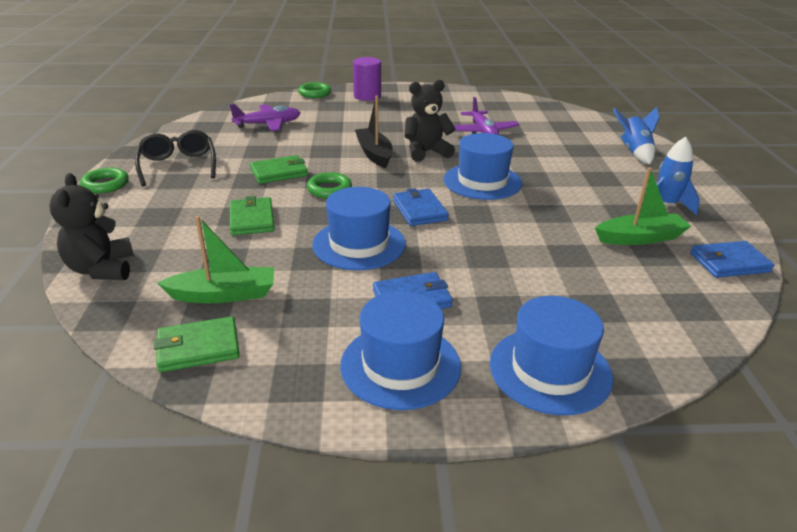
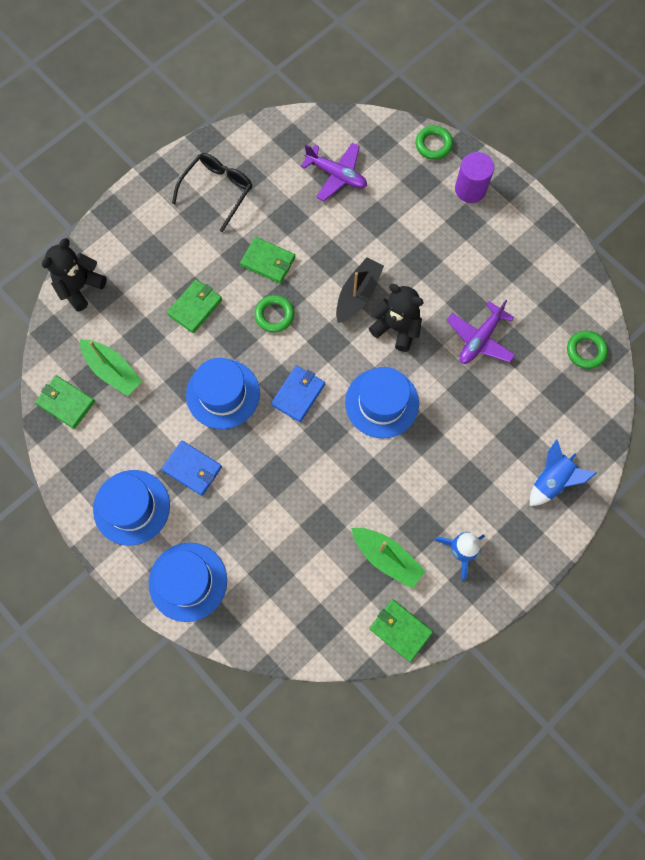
camera: 50 degrees right, 40 degrees up
(105, 184) = (155, 180): green ring -> green ring (586, 351)
(729, 263) = (400, 630): blue wallet -> green wallet

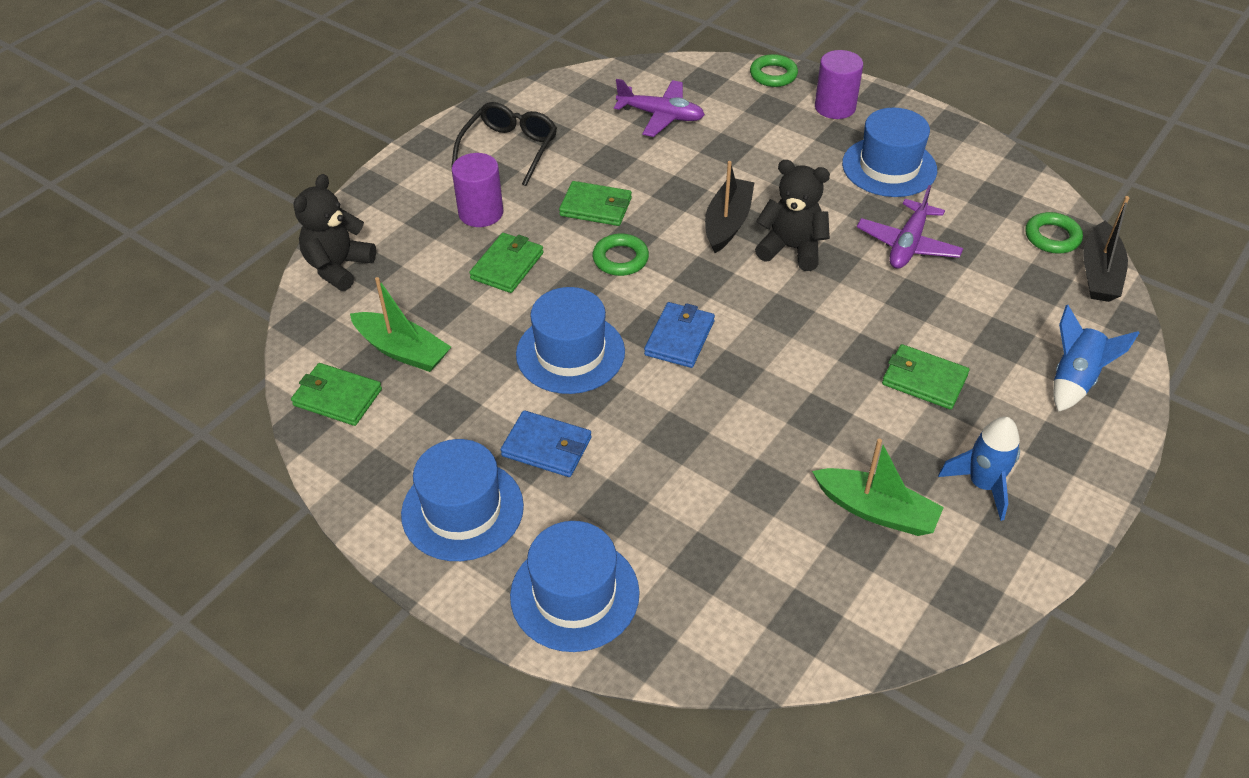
camera: 10 degrees left, 25 degrees down
(185, 252) = (481, 213): none -> purple cylinder
(382, 403) = (801, 330): blue hat -> blue hat (889, 167)
(400, 630) = (933, 603): green wallet -> green wallet (924, 380)
(606, 391) = (1099, 273): none -> black boat

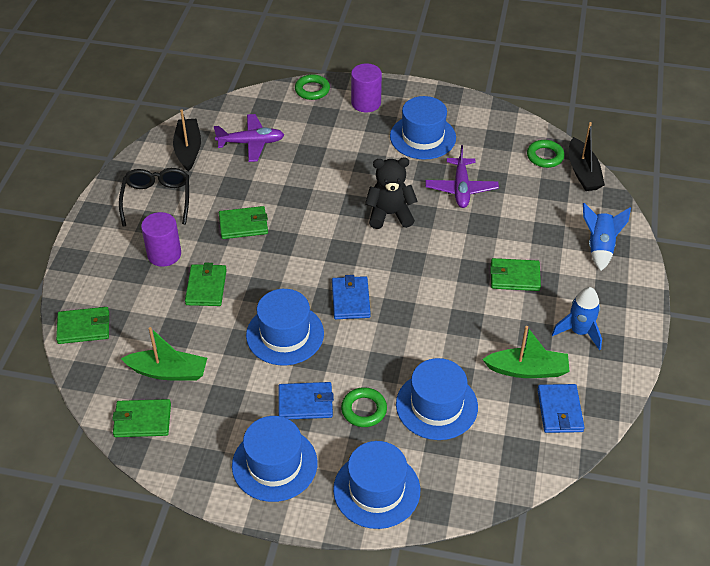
camera: 25 degrees left, 0 degrees up
(338, 267) = (84, 327): black teddy bear -> green wallet
(620, 259) = (281, 257): green ring -> green ring (364, 410)
(719, 512) = (436, 405): none -> blue hat
(727, 223) = (339, 209): black boat -> black boat (188, 149)
(895, 584) = (560, 410): none -> blue wallet

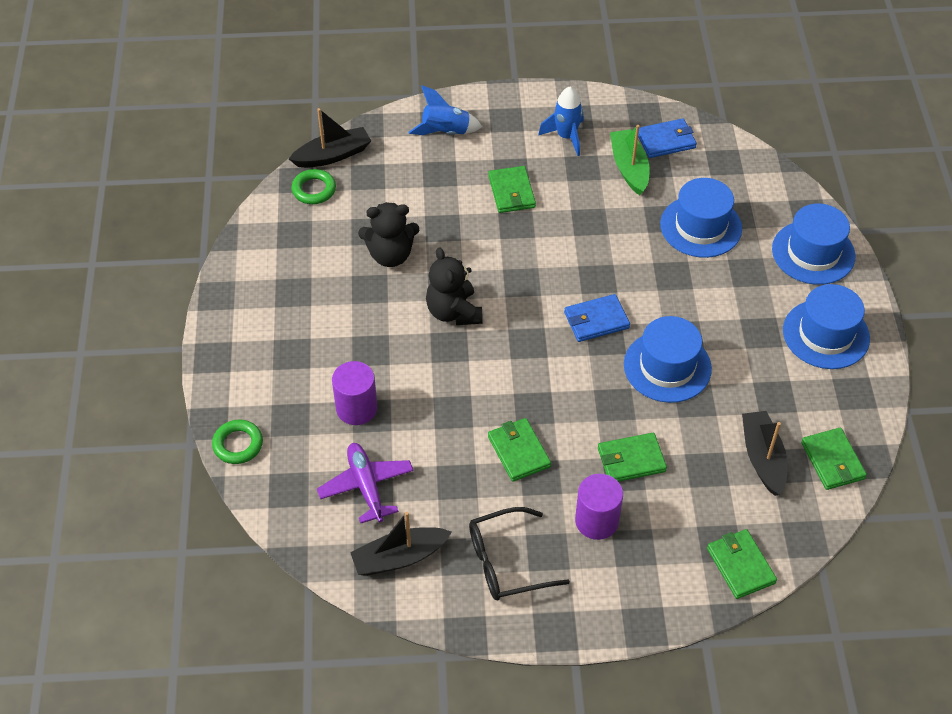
camera: 105 degrees left, 5 degrees up
(168, 372) = (762, 458): green boat -> black boat
(305, 403) = (745, 327): blue wallet -> none
(364, 410) = (731, 280): green ring -> none
(366, 103) = (253, 377): purple cylinder -> purple cylinder (356, 408)
(423, 137) = (307, 306): blue hat -> none
(461, 189) = (390, 255): purple plane -> black teddy bear

